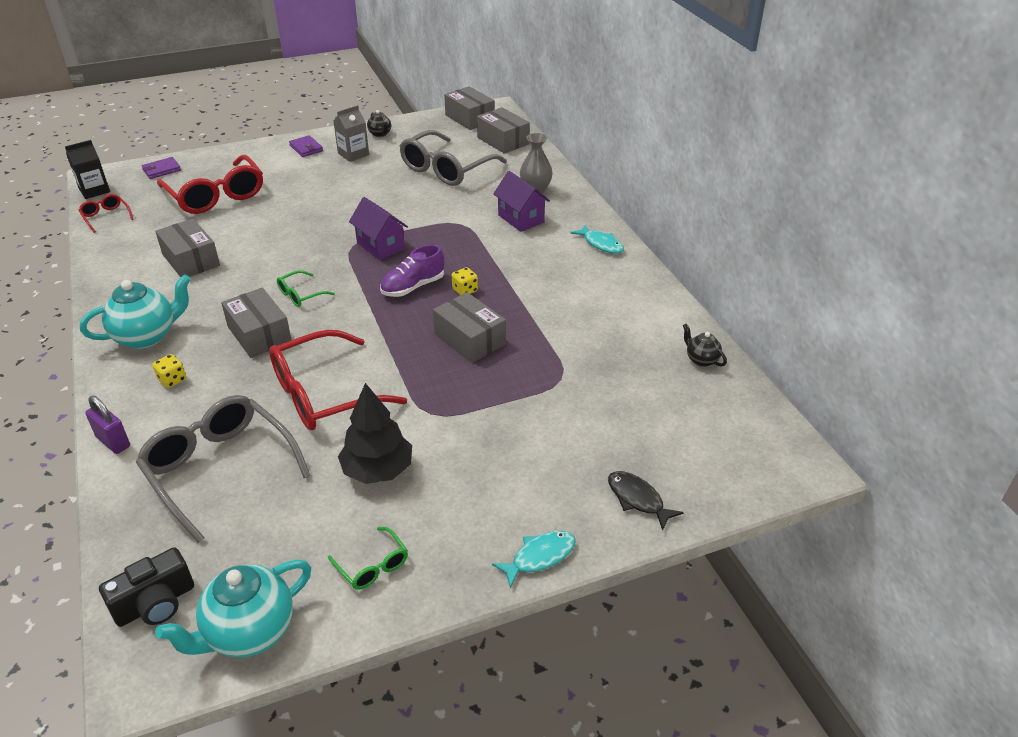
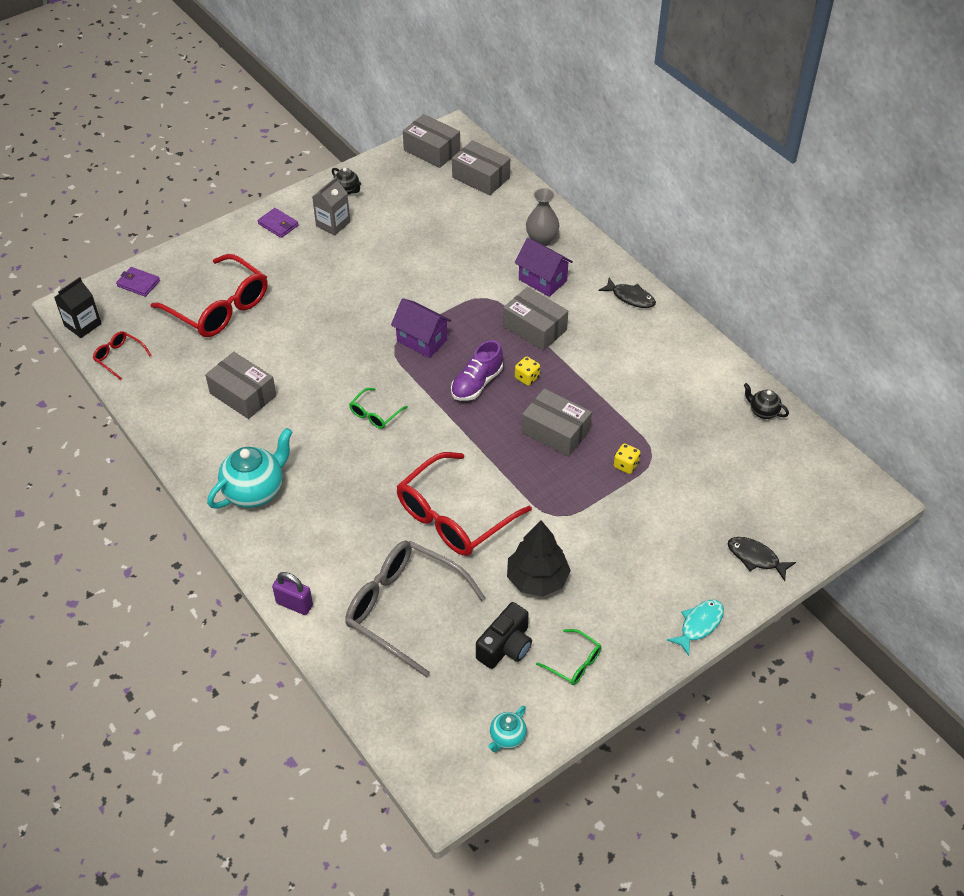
camera: 15 degrees left, 10 degrees up
(155, 603) = (421, 733): black camera -> black camera (505, 646)
(161, 170) = (138, 283): purple wallet -> purple wallet turned 75 degrees clockwise
(172, 380) = (308, 531): yellow dice -> yellow dice (626, 465)
(249, 632) = (507, 737): turquoise teapot -> turquoise teapot, size x0.51
(259, 334) = (360, 466): grey box -> grey box (534, 328)
(446, 169) = (440, 228): grey glasses -> none
(601, 244) = (630, 297): turquoise fish -> black fish

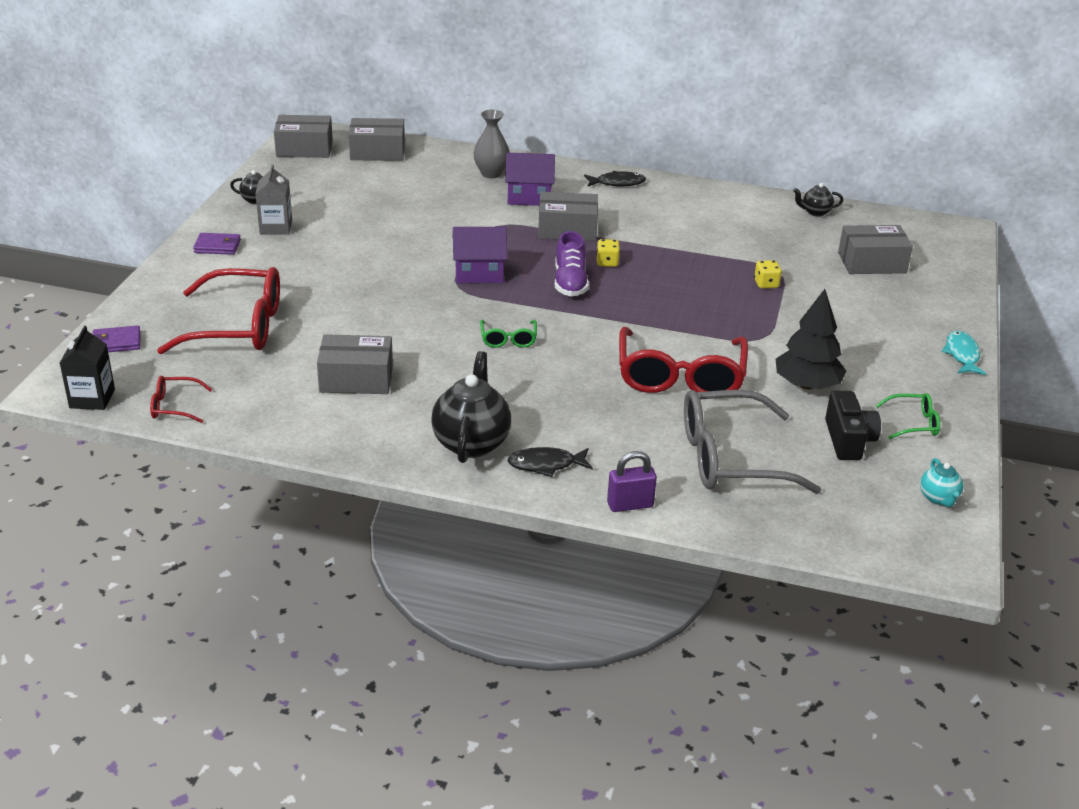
camera: 40 degrees left, 15 degrees down
(255, 491) = (471, 442): turquoise teapot -> black teapot
(555, 431) = (681, 286): grey box -> grey box (872, 263)
(755, 558) = (938, 297): black fish -> black fish (546, 464)

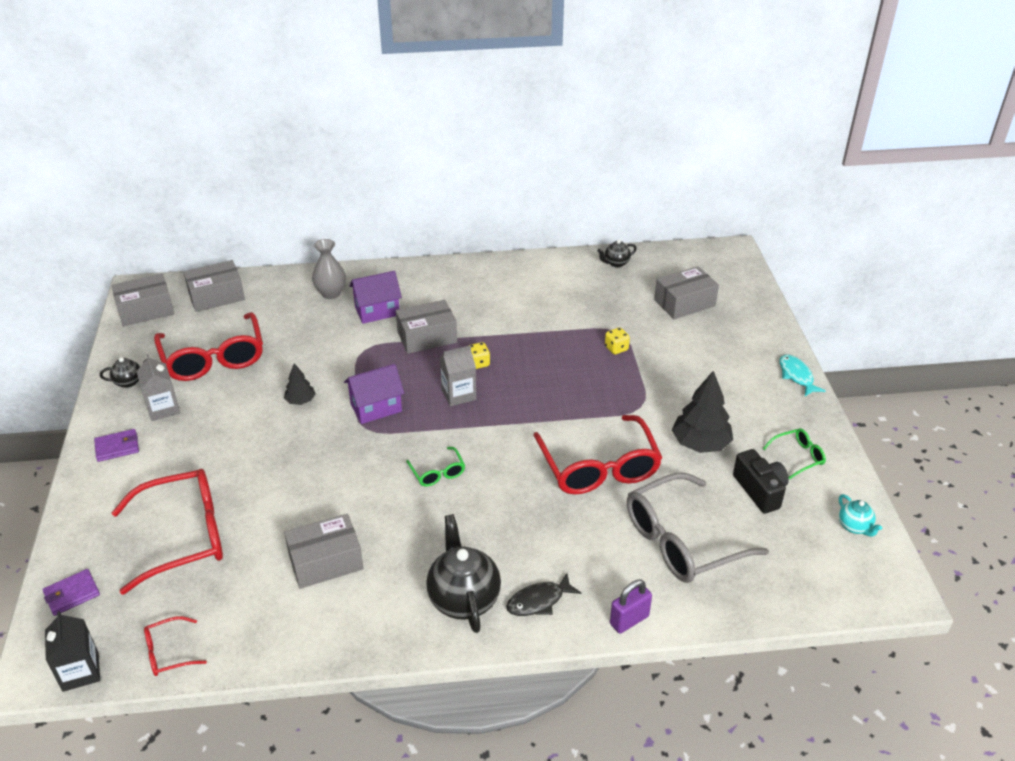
camera: 20 degrees left, 5 degrees up
(345, 199) = (213, 358): none -> red glasses
(408, 251) = (300, 401): none -> black tree
(570, 283) = (458, 394): purple shoe -> grey carton
(617, 183) = (444, 275): black fish -> none

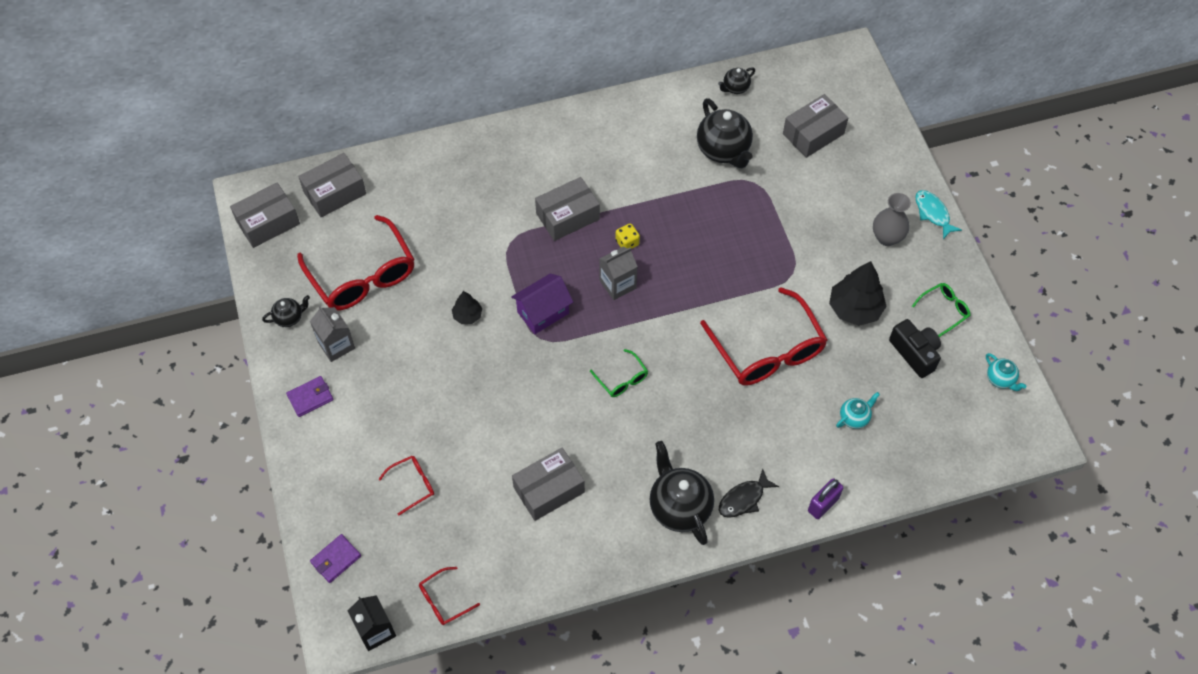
camera: 10 degrees left, 20 degrees up
(184, 536) = (412, 485): red glasses -> red glasses, size x0.46
(331, 293) = (453, 172): grey vase -> grey vase (887, 237)
(377, 311) = (508, 189): purple house -> none
(593, 305) = (723, 150): none -> black teapot
(616, 348) = (757, 204): yellow dice -> none
(682, 541) = (854, 418): grey glasses -> turquoise teapot

